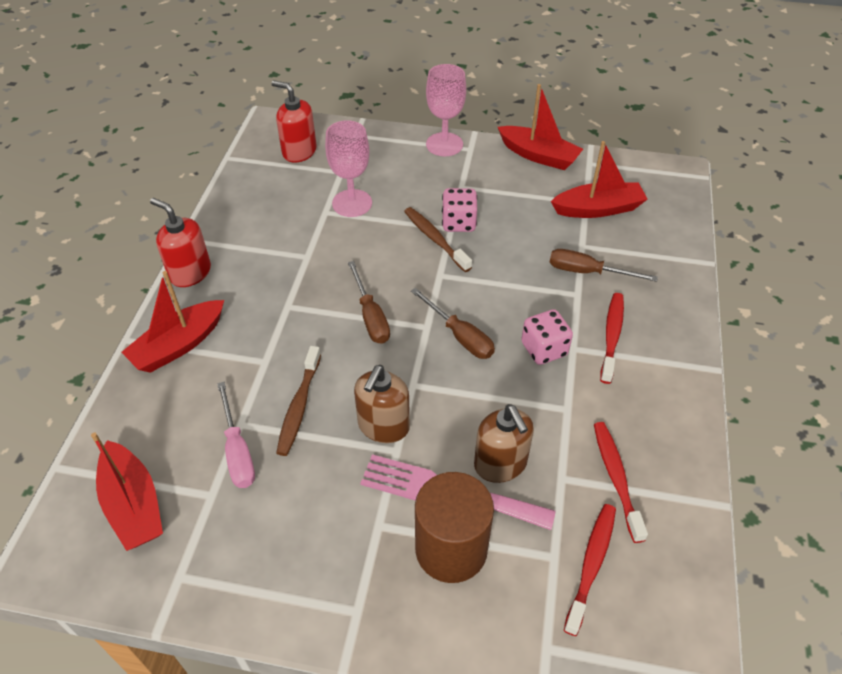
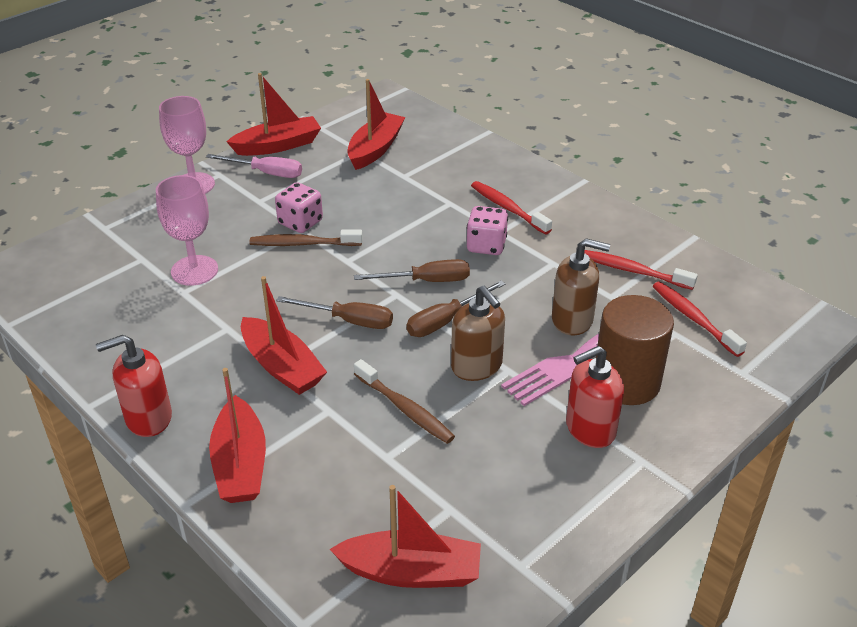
camera: 55 degrees left, 10 degrees down
(237, 451) = (416, 471): pink screwdriver -> pink screwdriver (266, 173)
(290, 308) = (282, 366): none -> red boat
(299, 152) = (74, 272): red soap dispenser -> red soap dispenser (590, 429)
(587, 272) = (433, 187): brown screwdriver -> brown screwdriver (445, 321)

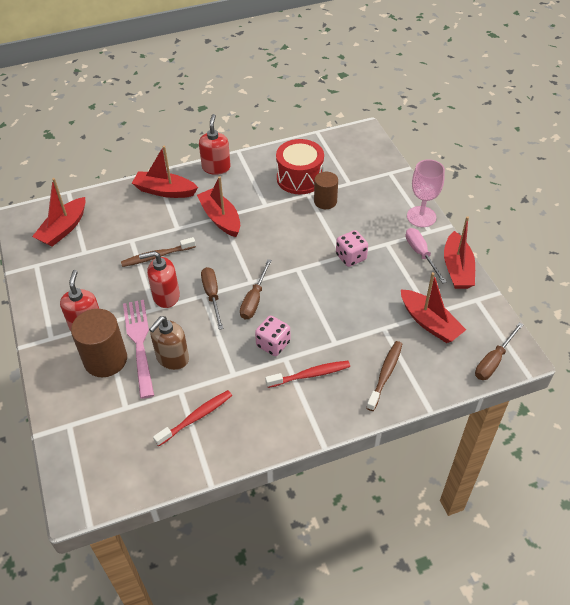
camera: 115 degrees right, 10 degrees up
(146, 310) = (300, 178): none -> red drum
(194, 270) = (325, 201): pink goblet -> brown cylinder
(266, 173) = (421, 254): pink screwdriver -> pink screwdriver turned 120 degrees clockwise
(282, 366) = (220, 218): red boat -> red boat turned 75 degrees clockwise
(303, 244) = (326, 252): brown toothbrush -> brown toothbrush (385, 374)
(349, 321) = (240, 254): brown screwdriver -> brown screwdriver (493, 361)
(477, 366) = (166, 296): brown soap dispenser -> red soap dispenser
(694, 318) = (129, 426): red toothbrush -> none

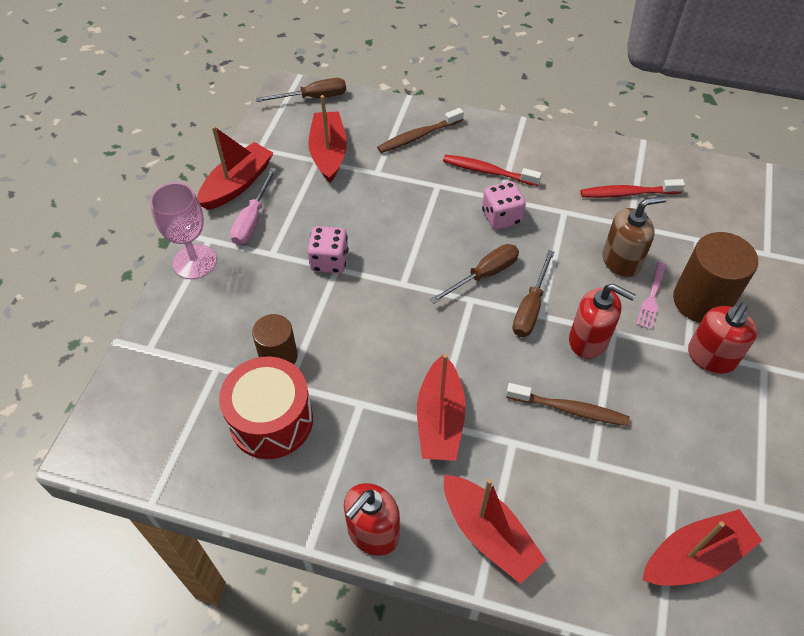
camera: 145 degrees left, 5 degrees up
(140, 344) = (651, 297): pink fork -> pink fork, size x0.53

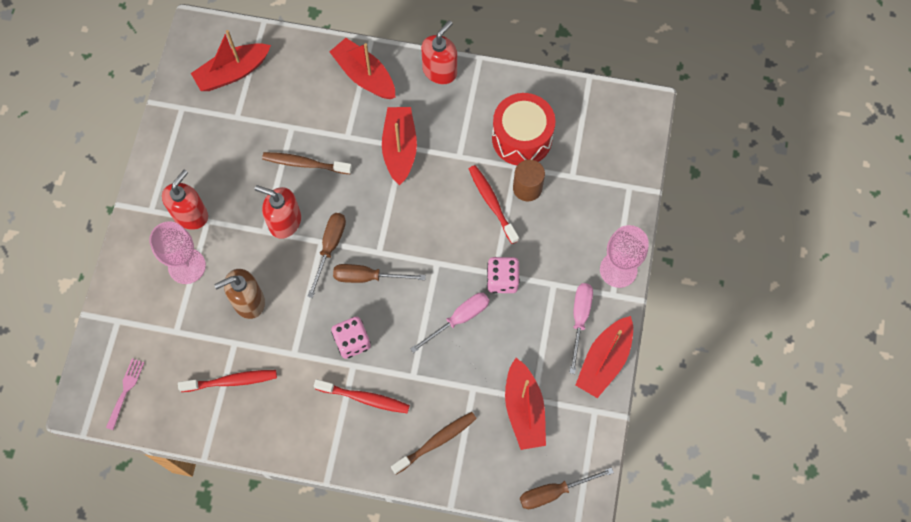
camera: 175 degrees right, 15 degrees up
(327, 342) = (492, 203): none -> red toothbrush
(384, 229) = (459, 319): none -> pink screwdriver
(484, 275) = (368, 277): brown screwdriver -> brown screwdriver turned 45 degrees clockwise
(651, 297) = (228, 266): pink fork -> pink fork (125, 391)
(701, 301) = (187, 266): brown cylinder -> pink goblet

